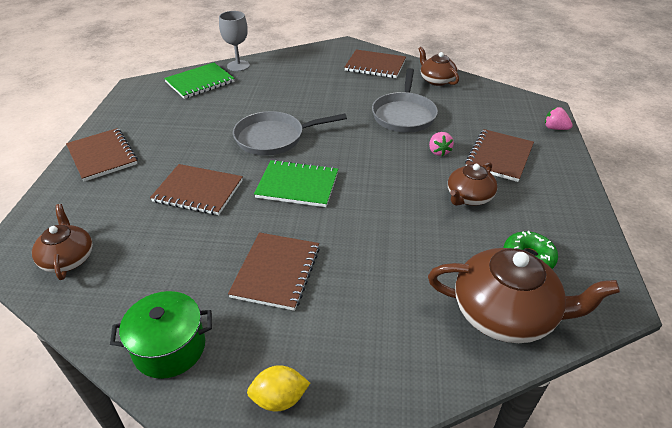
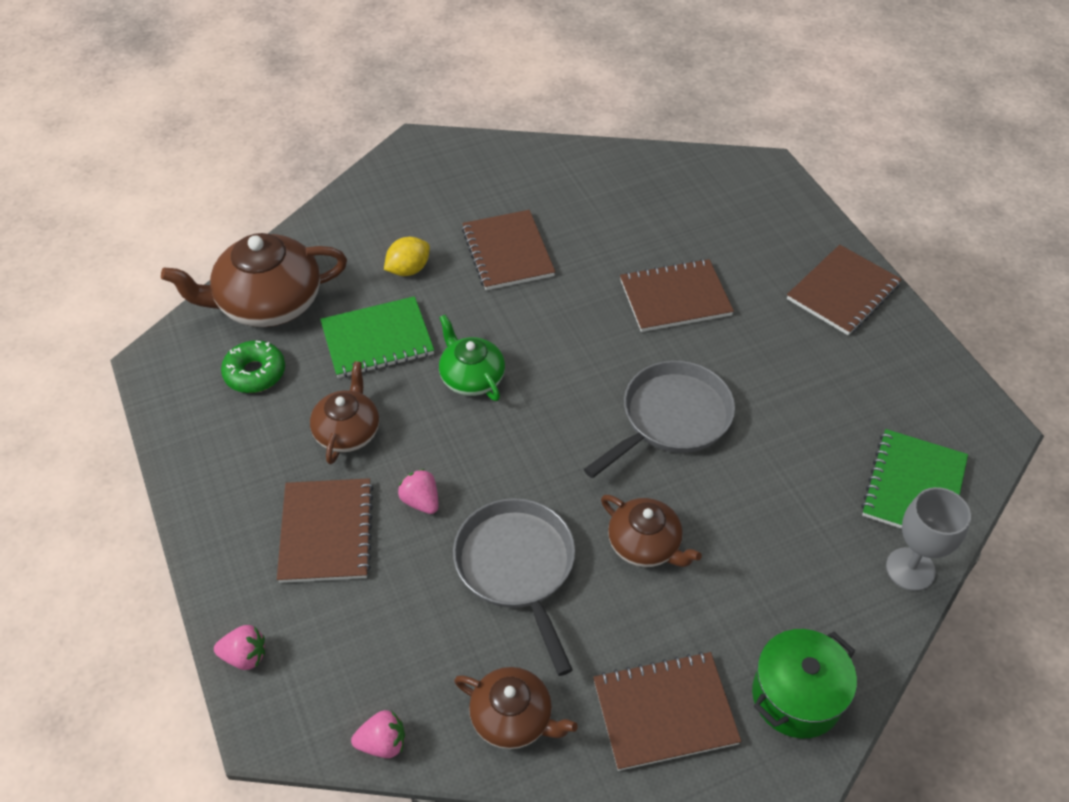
camera: 150 degrees right, 10 degrees up
(68, 258) = (707, 186): brown teapot -> brown teapot (645, 545)
(102, 156) = (843, 292): brown notebook -> brown notebook turned 75 degrees counterclockwise
(170, 348) = (539, 167): green pot -> green pot (796, 696)
(279, 399) = (428, 173): yellow lemon -> yellow lemon (408, 269)
(297, 185) = (571, 355): green notebook -> green notebook (377, 340)
(370, 197) = (471, 377): none -> green teapot
(495, 89) = (382, 743): none -> pink strawberry

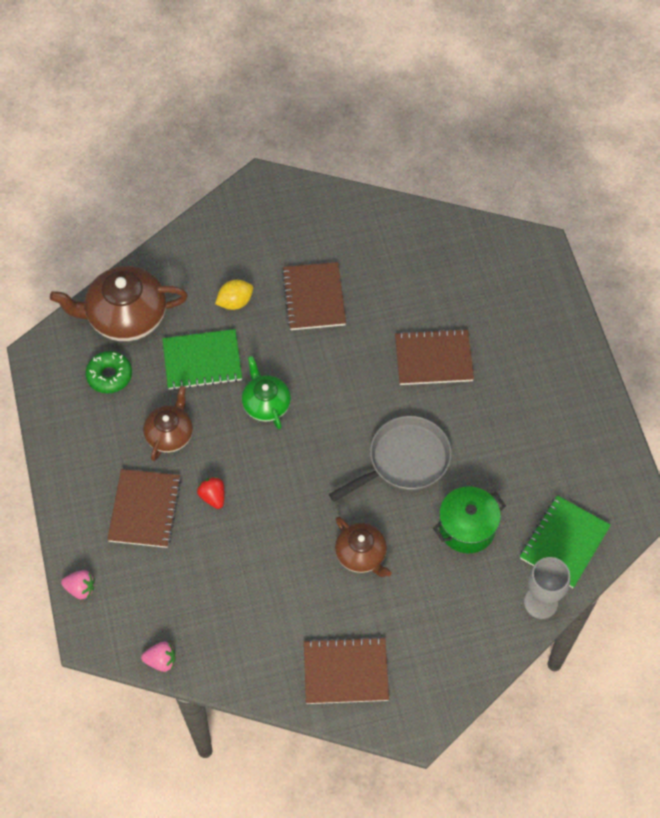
camera: 10 degrees right, 10 degrees up
(421, 501) = (213, 497): pink strawberry -> red strawberry
(513, 718) = (247, 659): brown teapot -> none
(517, 568) = (270, 557): grey pan -> none
(796, 696) = (435, 676): green pot -> green pot (467, 528)
(843, 292) = (565, 373): brown notebook -> none

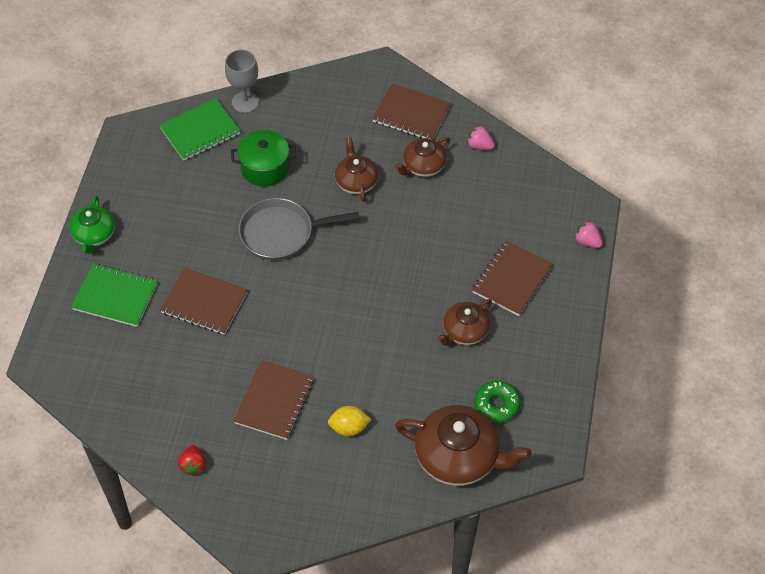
camera: 155 degrees left, 5 degrees down
(161, 661) = (543, 170): pink strawberry -> pink strawberry (479, 145)
(202, 361) = (406, 384): green notebook -> green notebook (115, 296)
(213, 497) = (451, 267): red strawberry -> red strawberry (193, 465)
(266, 404) = (369, 323): green teapot -> green teapot (94, 235)
(298, 606) = (423, 166): none -> brown teapot

